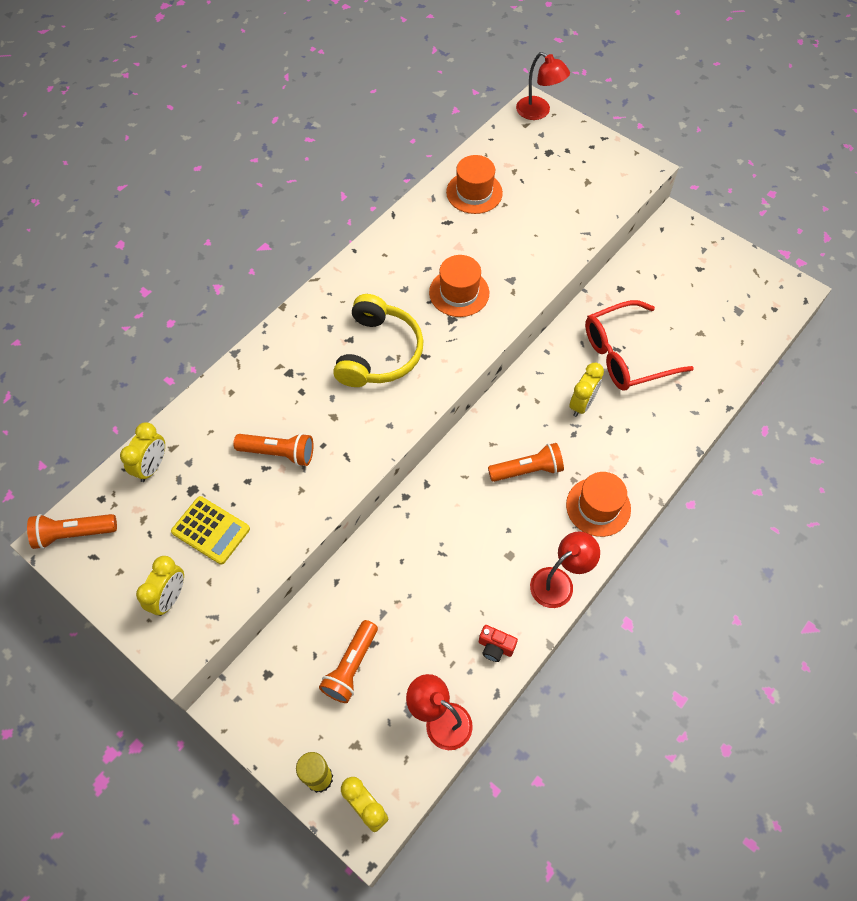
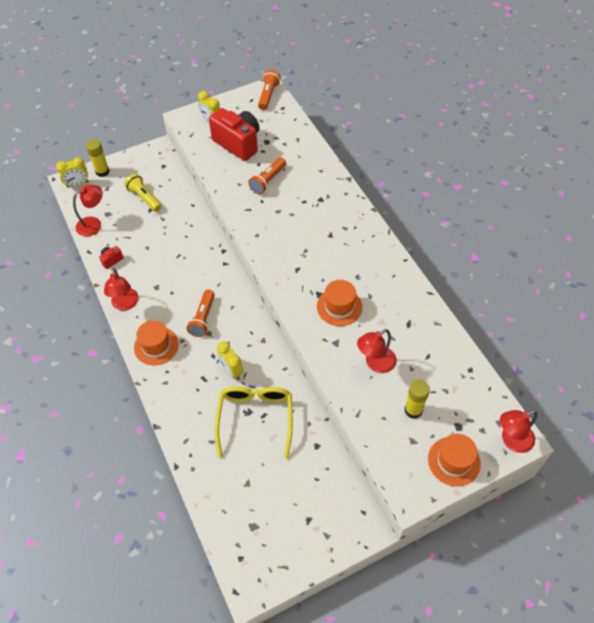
camera: 115 degrees right, 5 degrees down
(152, 466) = (290, 129): yellow clock -> none
(211, 530) = (238, 143): yellow calculator -> red camera
(351, 667) = (144, 198): orange flashlight -> yellow flashlight
(379, 353) = (312, 246): yellow headphones -> none
(474, 192) = (432, 352): orange hat -> orange hat (454, 461)
(517, 236) = (375, 363): none -> red lamp
(553, 190) = (413, 410): none -> yellow glue stick
(624, 355) = (255, 418): red glasses -> yellow glasses

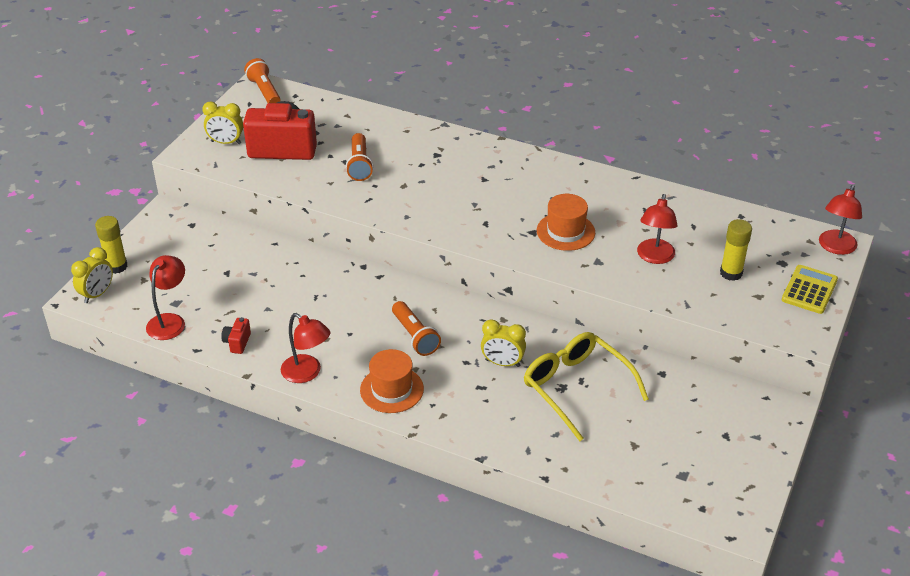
camera: 40 degrees left, 15 degrees down
(144, 198) = (205, 265): yellow flashlight -> none
(454, 461) = (809, 290): orange hat -> yellow calculator

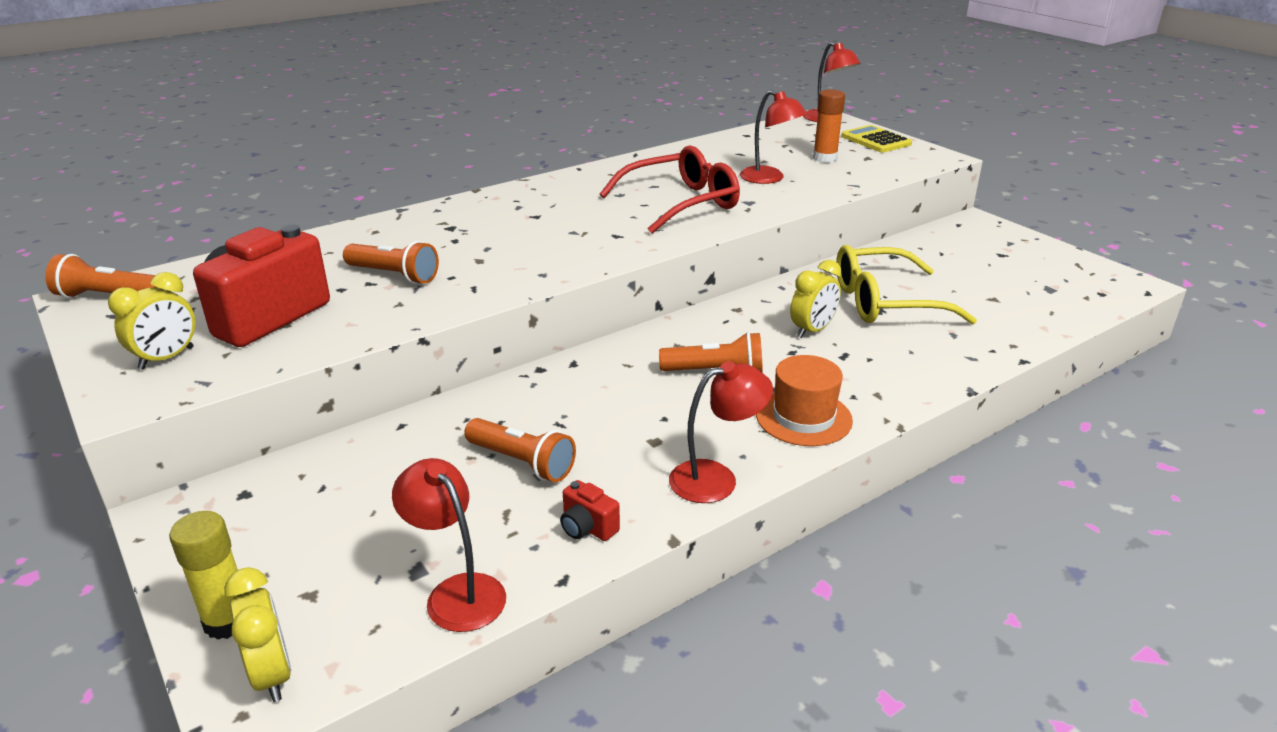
camera: 60 degrees left, 10 degrees down
(273, 299) = (522, 462): none -> orange flashlight
(565, 231) = (682, 203): orange hat -> red glasses
(731, 273) = (825, 158): yellow glue stick -> orange glue stick

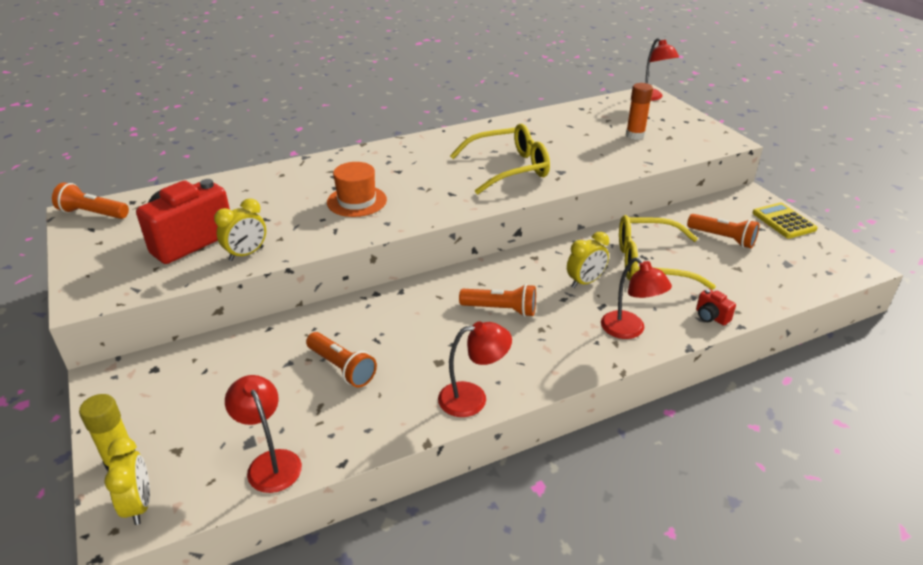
camera: 10 degrees right, 5 degrees up
(166, 358) = (117, 267): yellow clock -> yellow clock (246, 254)
(394, 275) = (284, 214): orange flashlight -> orange flashlight (723, 238)
(587, 528) = (371, 425): red camera -> red camera (711, 317)
(682, 203) = (510, 168): red glasses -> yellow glasses
(769, 178) = (584, 151): red lamp -> red lamp (629, 330)
(803, 417) = (553, 355): orange hat -> orange hat (357, 201)
(876, 140) = (682, 121): yellow calculator -> yellow calculator (783, 221)

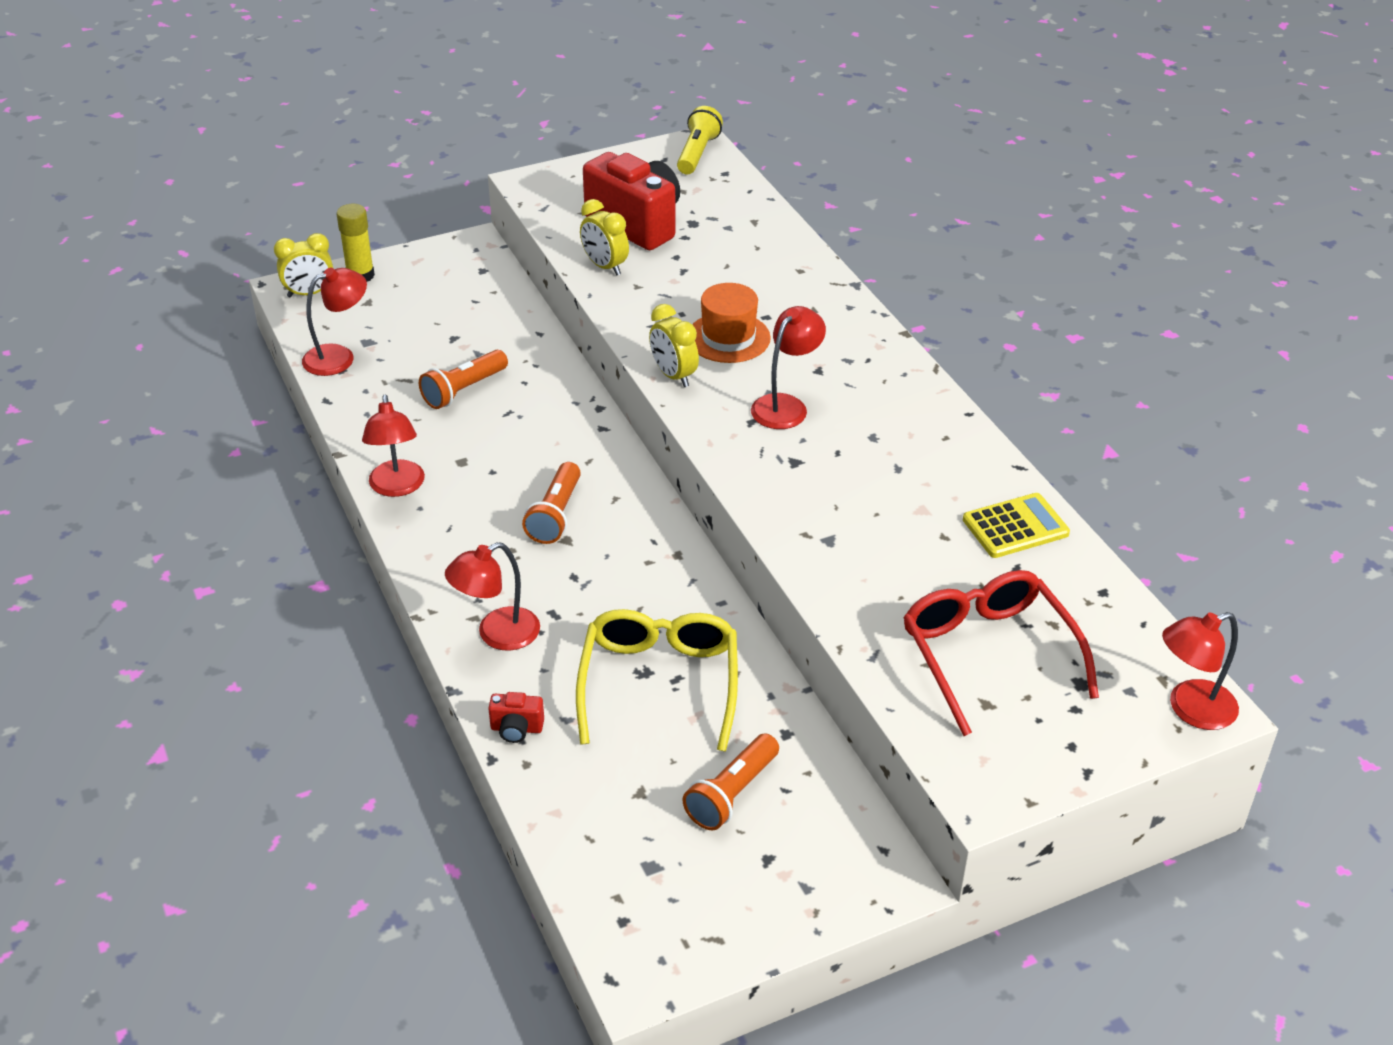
camera: 90 degrees right, 5 degrees up
(92, 213) = (697, 153): orange flashlight -> yellow flashlight
(434, 182) = (785, 405): none -> red lamp
(510, 168) = (836, 483): yellow glasses -> none
(585, 282) = (612, 602): yellow clock -> yellow clock (673, 375)
(635, 135) = (987, 653): orange glue stick -> red glasses
(711, 317) = (516, 729): red camera -> red camera turned 135 degrees counterclockwise
(783, 221) = (794, 905): yellow calculator -> yellow calculator (1015, 527)

